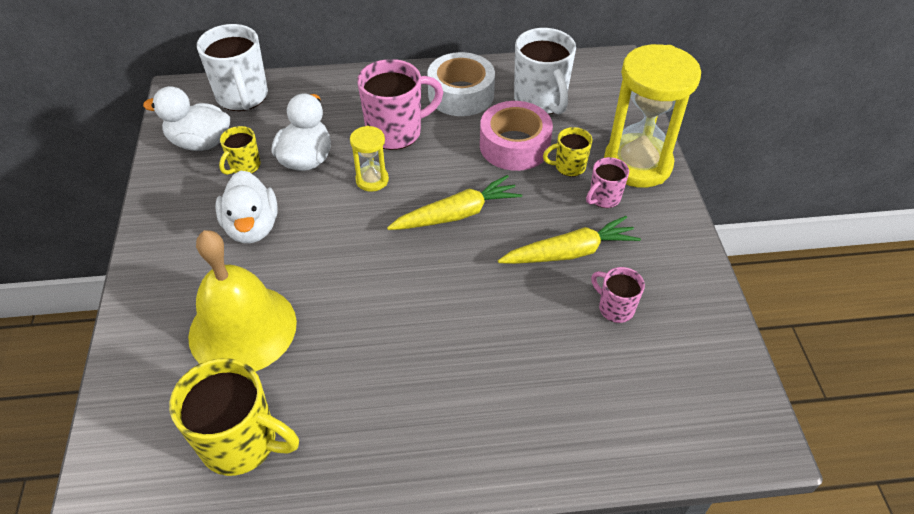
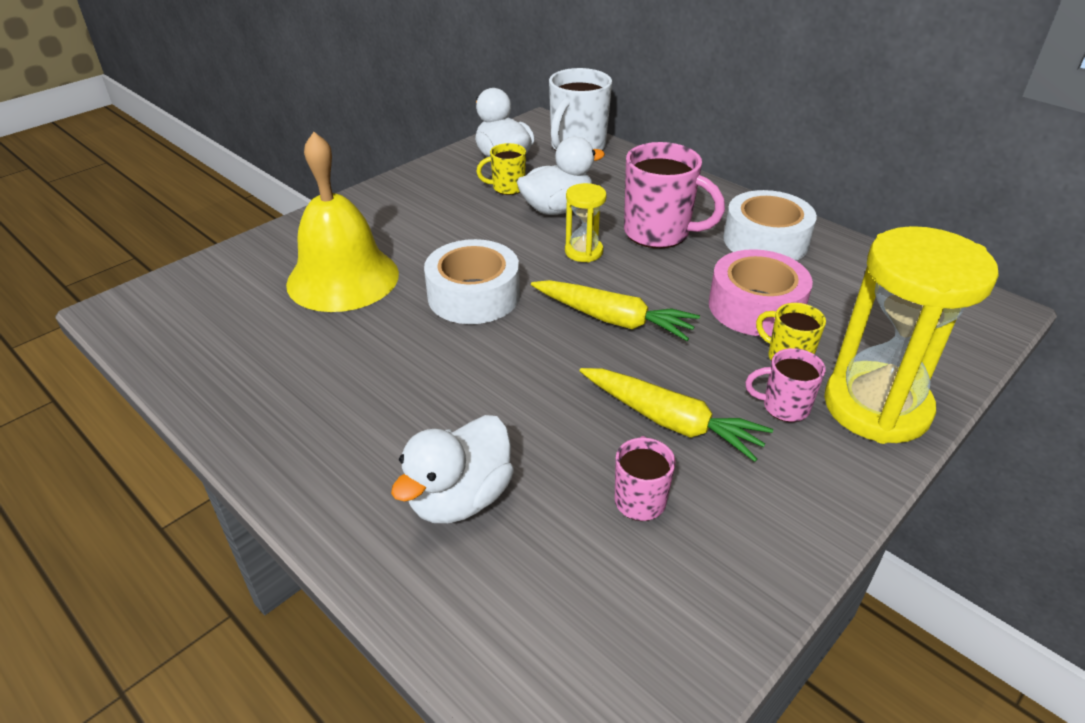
camera: 50 degrees right, 10 degrees down
(241, 443) = (230, 341): yellow mug -> none
(252, 227) = (450, 225): white duck -> white duck (460, 498)
(353, 266) = (473, 295): none -> white tape
(540, 101) = (844, 291): white mug -> none

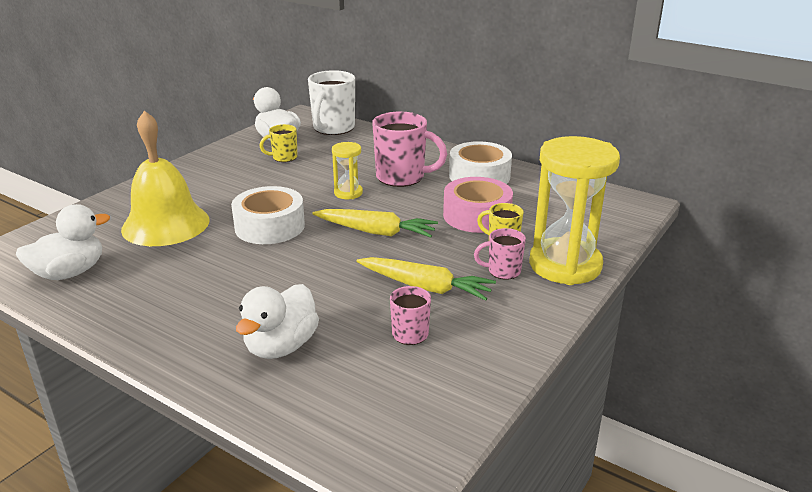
camera: 10 degrees left, 10 degrees down
(557, 209) = (324, 168): white duck -> white duck (69, 273)

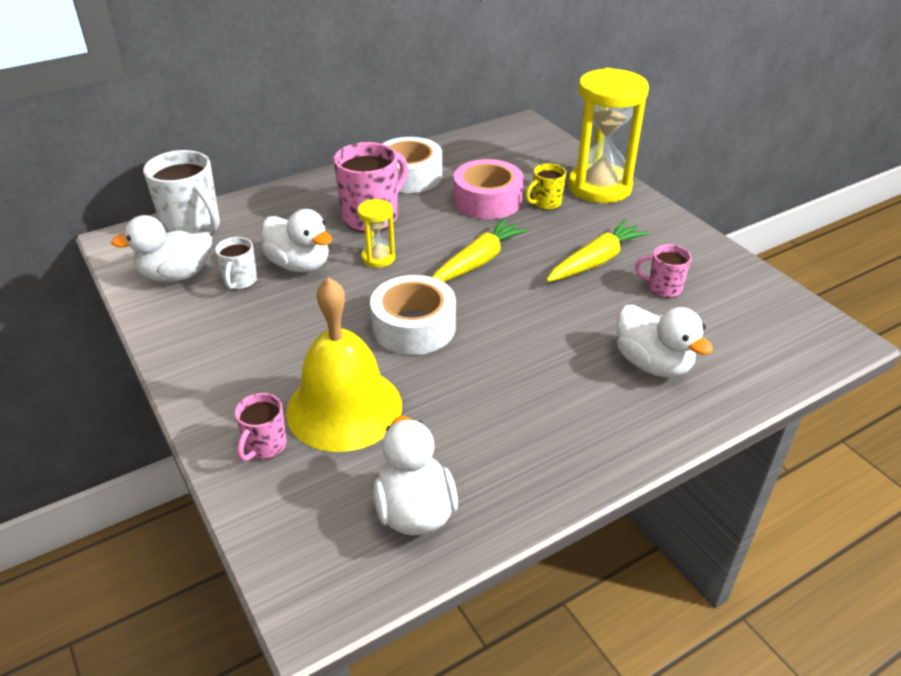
camera: 65 degrees left, 10 degrees up
(284, 157) = (240, 281): yellow mug -> white mug
(317, 169) = (299, 265): none -> white duck
(503, 271) = (592, 217): pink mug -> pink mug (265, 446)

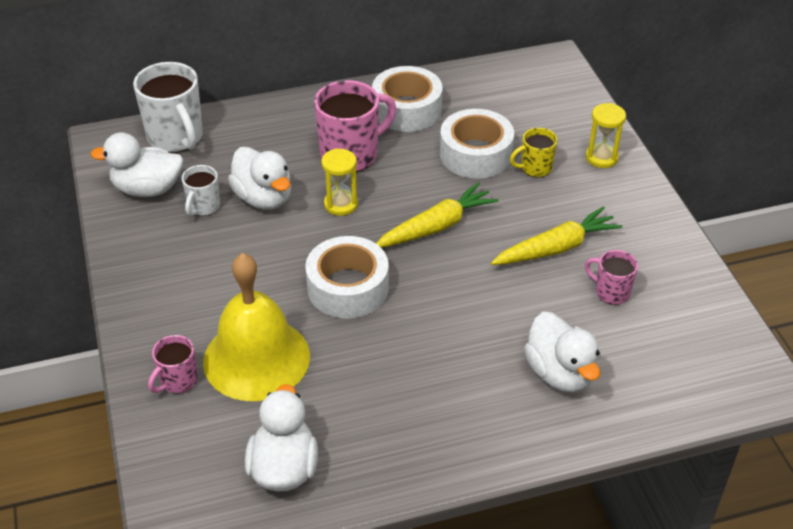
camera: 15 degrees right, 5 degrees up
(487, 200) = (475, 154): pink tape -> white tape
(599, 187) = (601, 158): yellow hourglass -> yellow hourglass, size x0.47

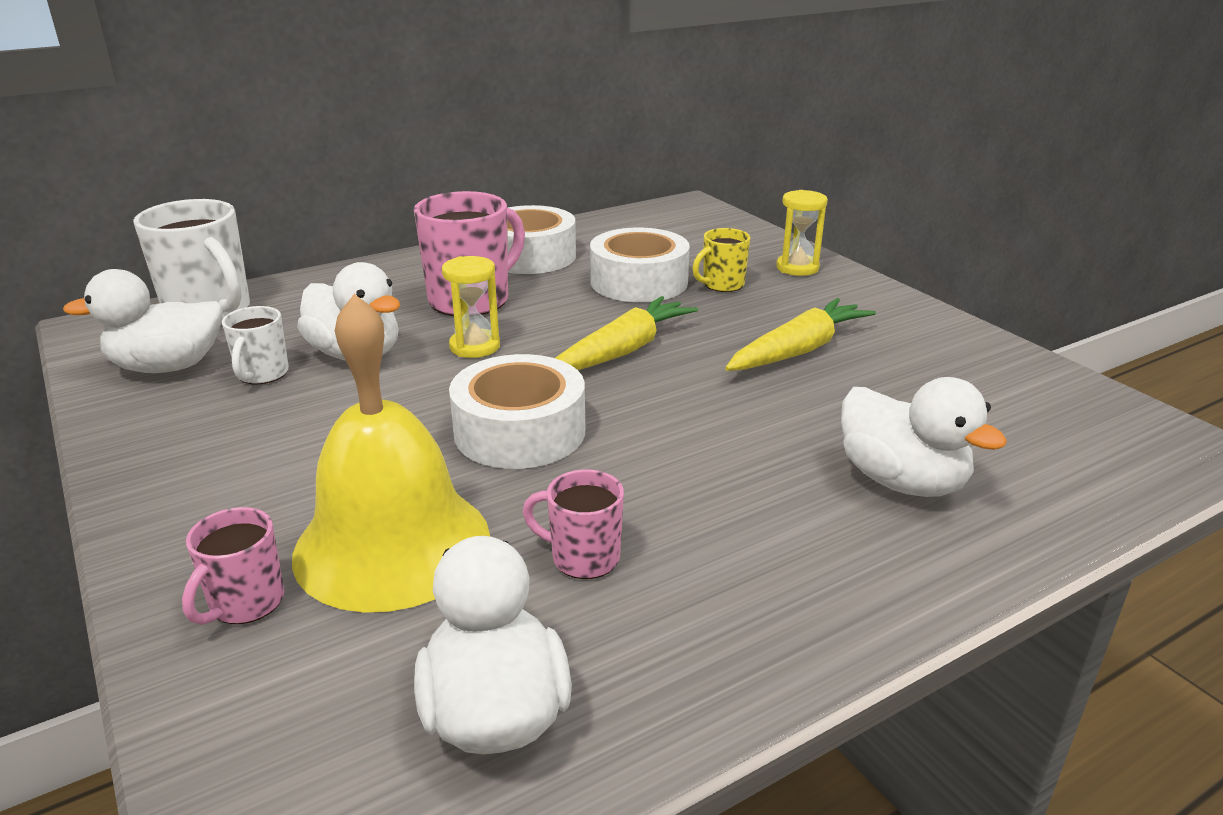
camera: 15 degrees left, 15 degrees down
(611, 292) = (904, 382): pink mug -> pink mug (583, 558)

